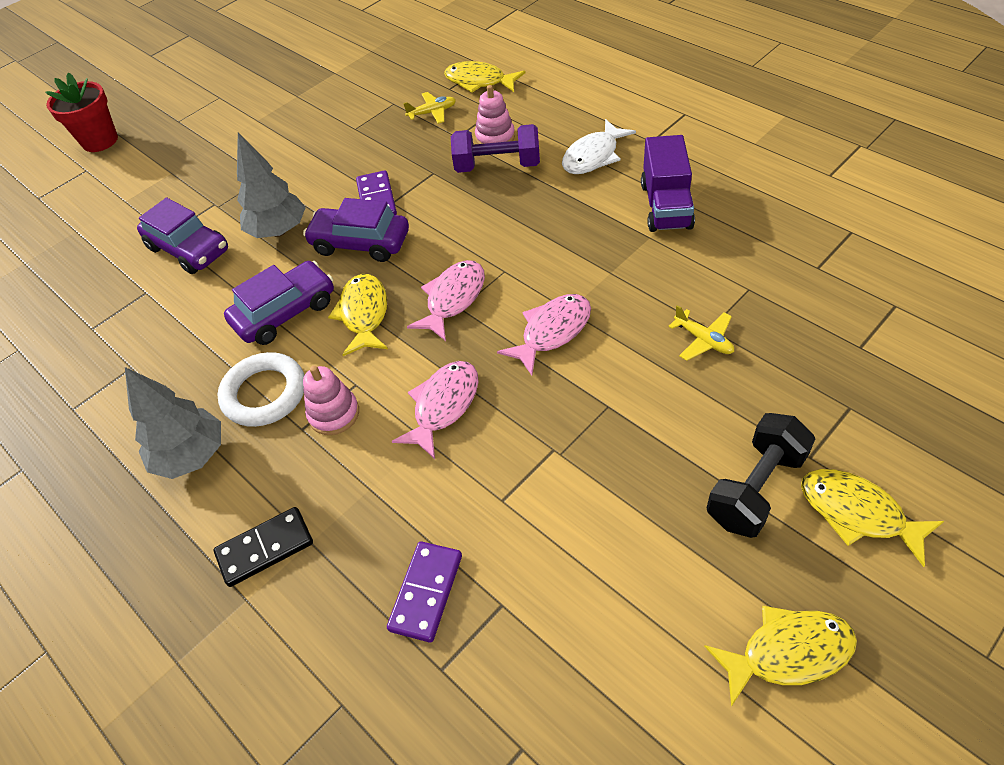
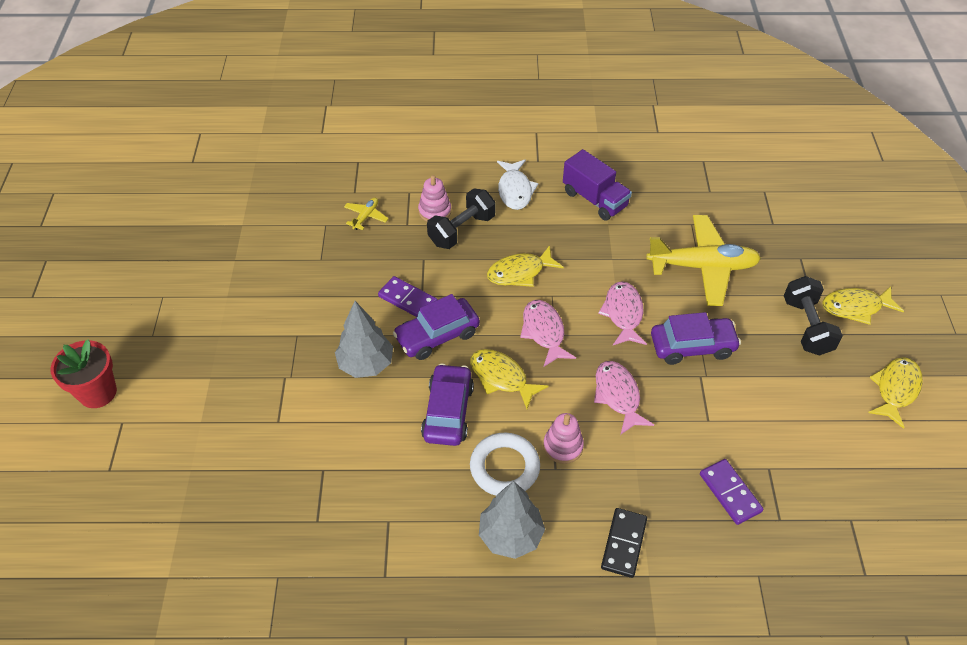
camera: 50 degrees left, 0 degrees up
(189, 249) = (313, 420): purple car -> purple car (692, 346)
(479, 81) = (370, 176): yellow fish -> yellow fish (520, 272)
(497, 166) = (462, 230): purple dumbbell -> black dumbbell
(703, 340) = (702, 267): yellow plane -> yellow plane, size x2.34

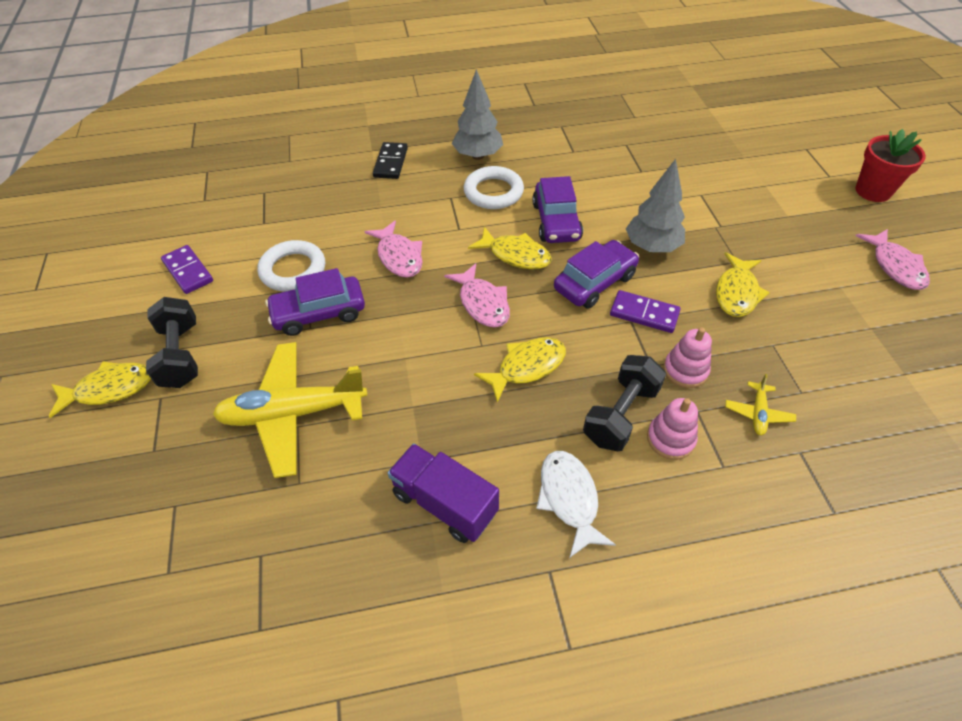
camera: 170 degrees right, 0 degrees up
(563, 446) = (446, 212): pink stacking toy -> pink stacking toy (685, 370)
(623, 313) = (396, 336): pink fish -> pink fish (895, 266)
(724, 398) = (293, 270): none -> white ring
(730, 493) = (301, 202): purple domino -> purple domino (188, 271)
(895, 389) = (110, 303): yellow fish -> yellow fish (736, 292)

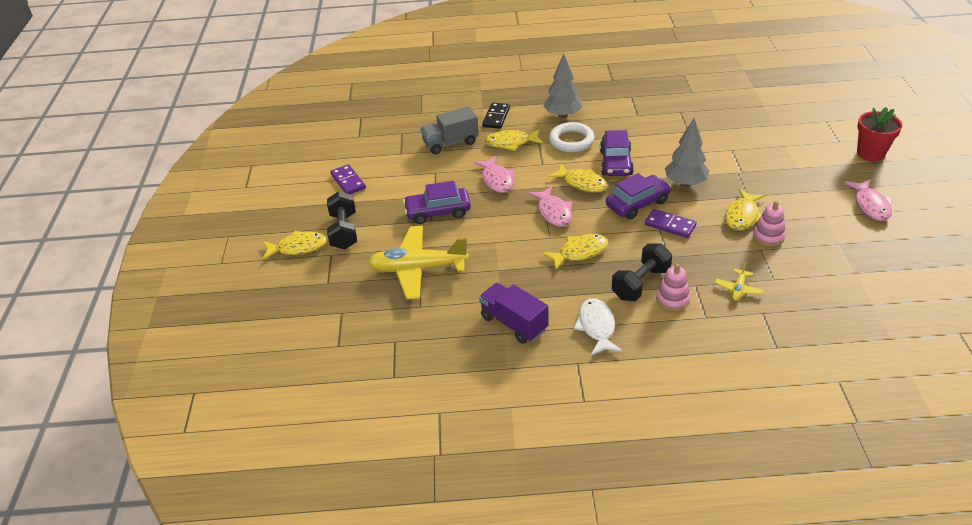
camera: 10 degrees right, 10 degrees down
(293, 270) = (421, 184): white ring -> none
(332, 203) = (450, 143): none -> grey truck
(414, 199) = (511, 143): none -> yellow fish
(685, 370) = (692, 261): pink stacking toy -> pink stacking toy (768, 236)

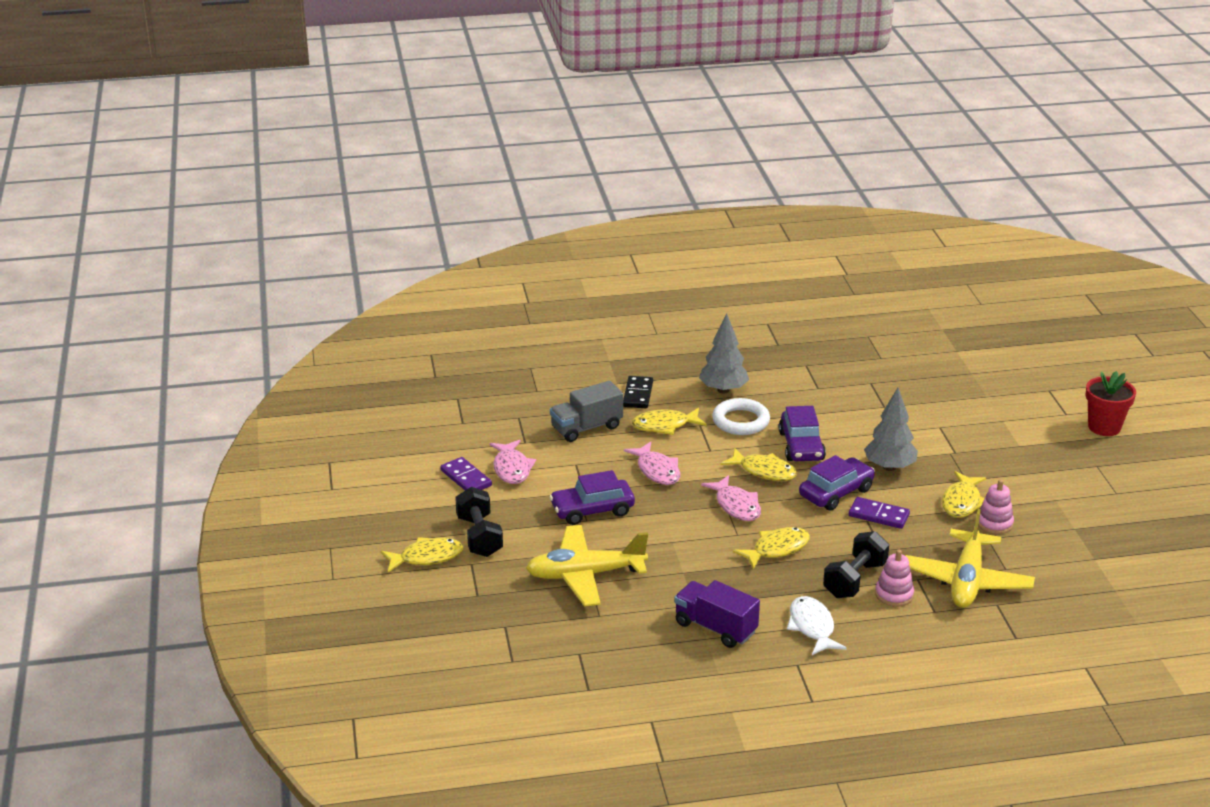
camera: 10 degrees left, 10 degrees down
(738, 289) = (967, 581): yellow plane -> yellow plane, size x2.34
(870, 205) = (1108, 486): pink fish -> pink fish (511, 468)

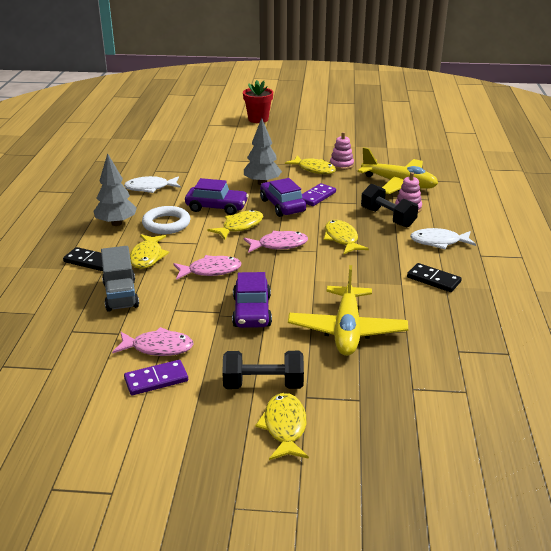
camera: 75 degrees left, 0 degrees up
(715, 628) = (433, 280): purple truck -> black domino
(821, 390) = (150, 188): none -> white fish

